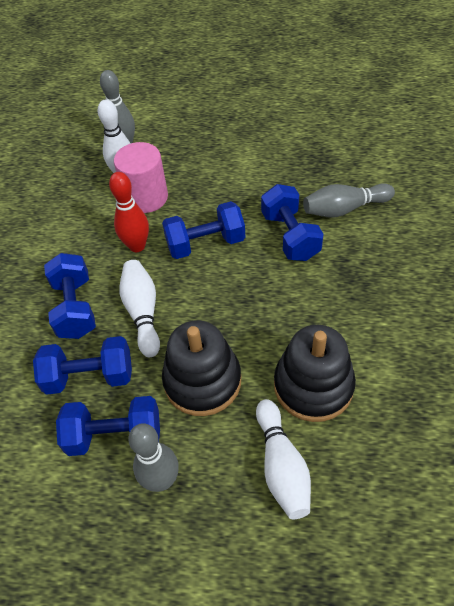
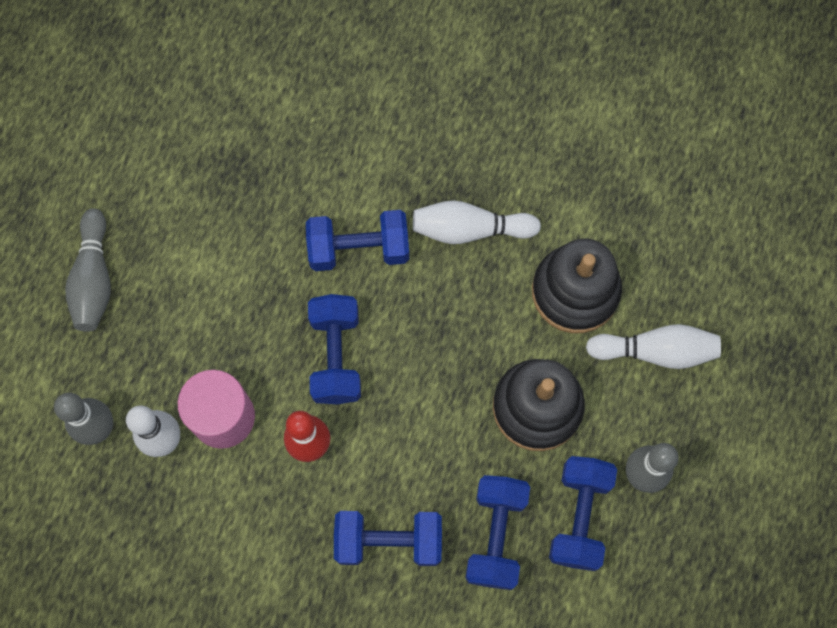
camera: 80 degrees left, 20 degrees up
(143, 312) = (422, 457): white bowling pin -> white bowling pin (470, 229)
(344, 209) = (336, 170): grey bowling pin -> grey bowling pin (94, 279)

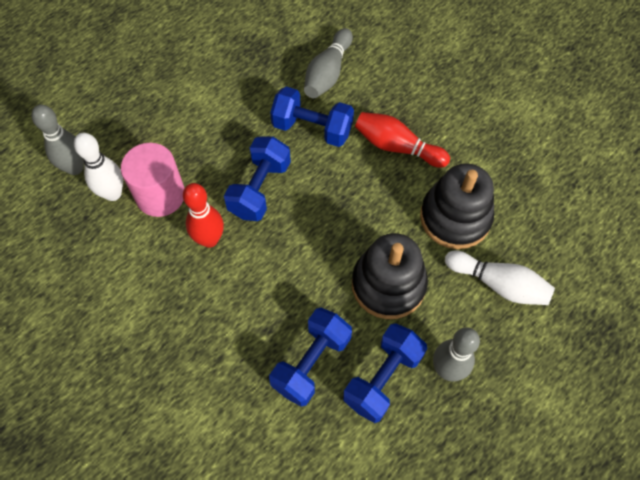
camera: 25 degrees right, 10 degrees down
(94, 279) = (127, 77): grey bowling pin -> grey bowling pin (328, 73)
(389, 541) = (229, 330): blue dumbbell -> none
(470, 229) = (397, 147): white bowling pin -> red bowling pin

